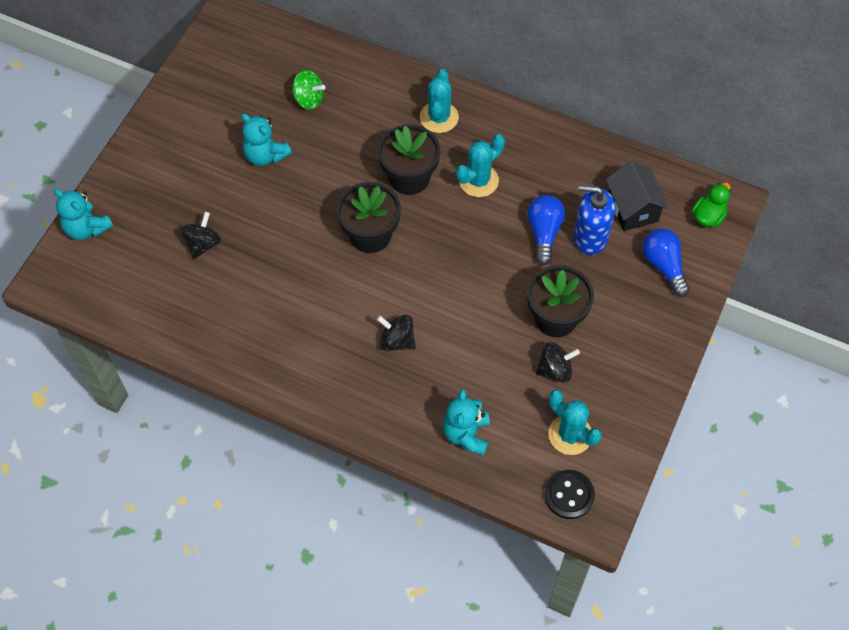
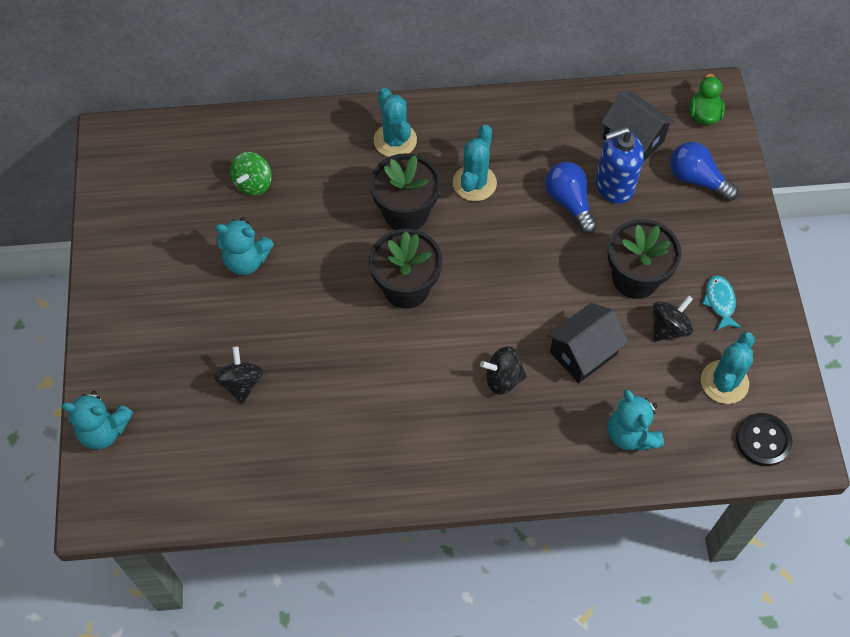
camera: 30 degrees left, 0 degrees up
(309, 99) = (253, 183): green spinning top -> green spinning top turned 120 degrees clockwise
(473, 354) = (583, 353): none -> black house
(570, 434) = (724, 382): turquoise cactus -> turquoise cactus turned 75 degrees counterclockwise
(612, 371) = (720, 302): none -> turquoise fish

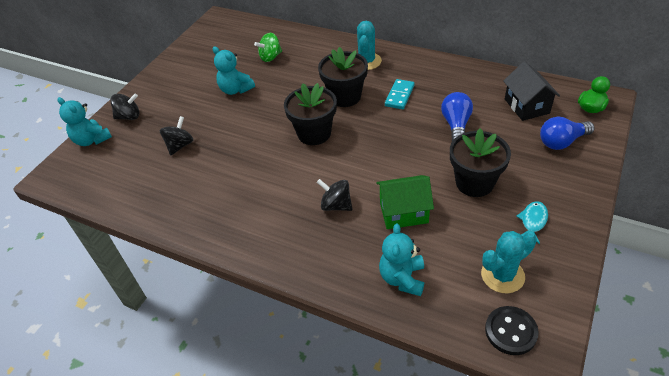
camera: 35 degrees right, 15 degrees down
(474, 183) = (399, 96): turquoise cactus -> turquoise domino
(583, 353) = (403, 212): black house -> green house
(614, 186) = (495, 126): blue soap dispenser -> none
(668, 328) = (480, 222): black spinning top -> black spinning top (129, 116)
(697, 179) = (561, 142): blue light bulb -> blue light bulb turned 90 degrees counterclockwise

